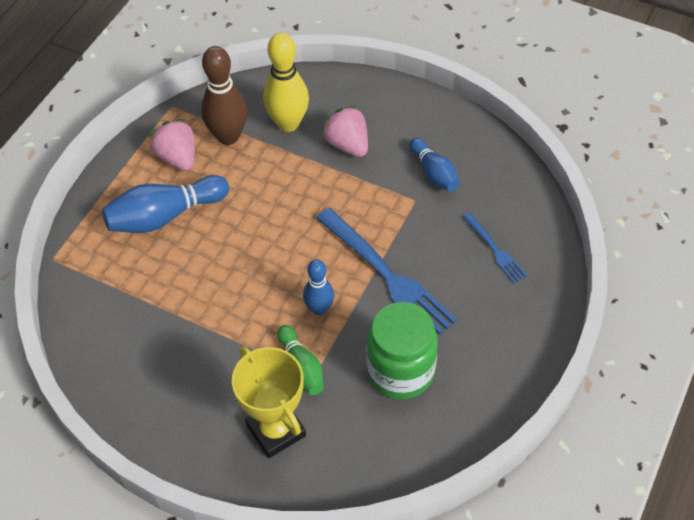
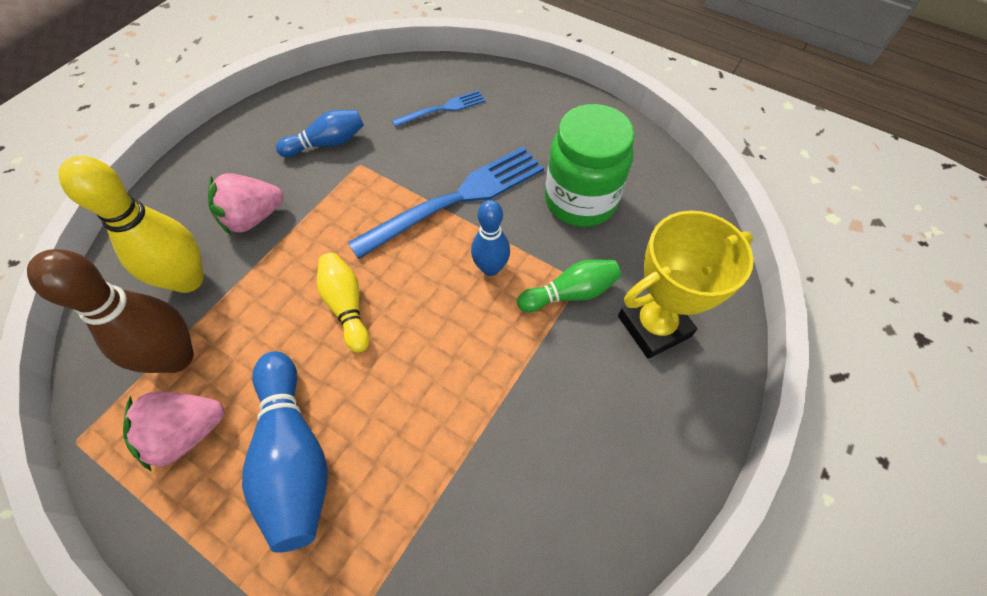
camera: 85 degrees left, 5 degrees up
(275, 220) = (347, 306): none -> yellow bowling pin

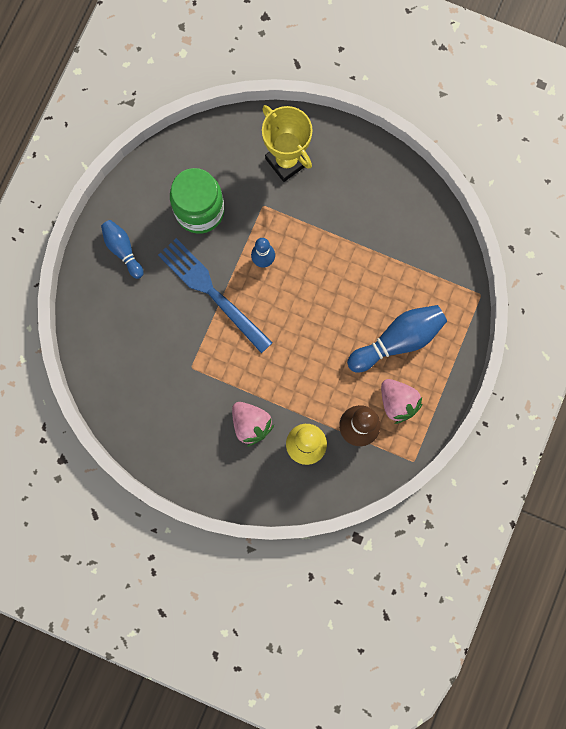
camera: 100 degrees left, 20 degrees up
(327, 143) = (175, 397): blue bowling pin -> blue bowling pin (123, 250)
(347, 306) = (306, 340): yellow bowling pin -> none
(443, 109) = (126, 320): blue fork -> none
(570, 293) = (273, 210): green bowling pin -> none

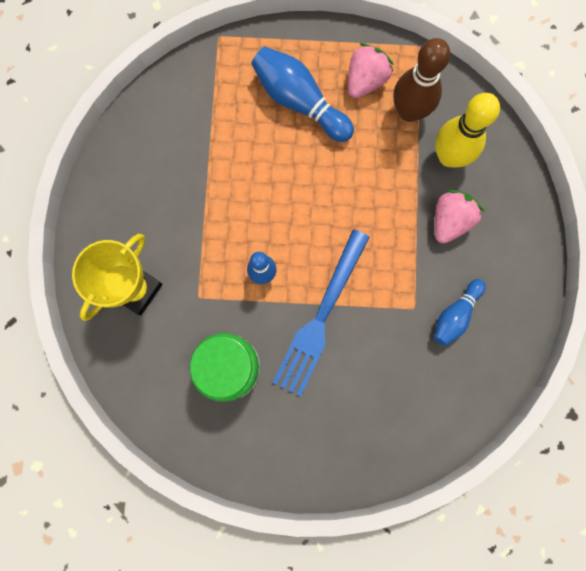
camera: 110 degrees left, 0 degrees up
(123, 250) = (309, 440): blue bowling pin -> blue bowling pin (455, 315)

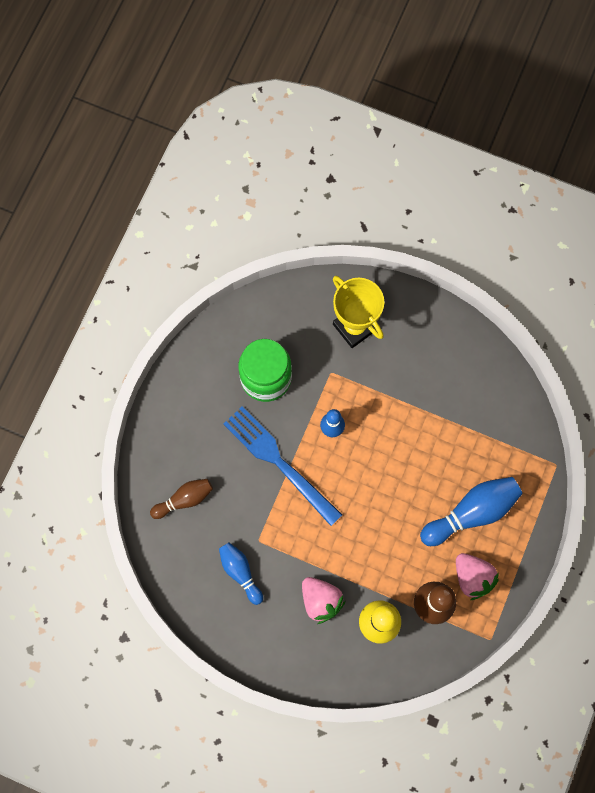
camera: 110 degrees right, 5 degrees down
(402, 407) = (184, 499): none -> brown bowling pin

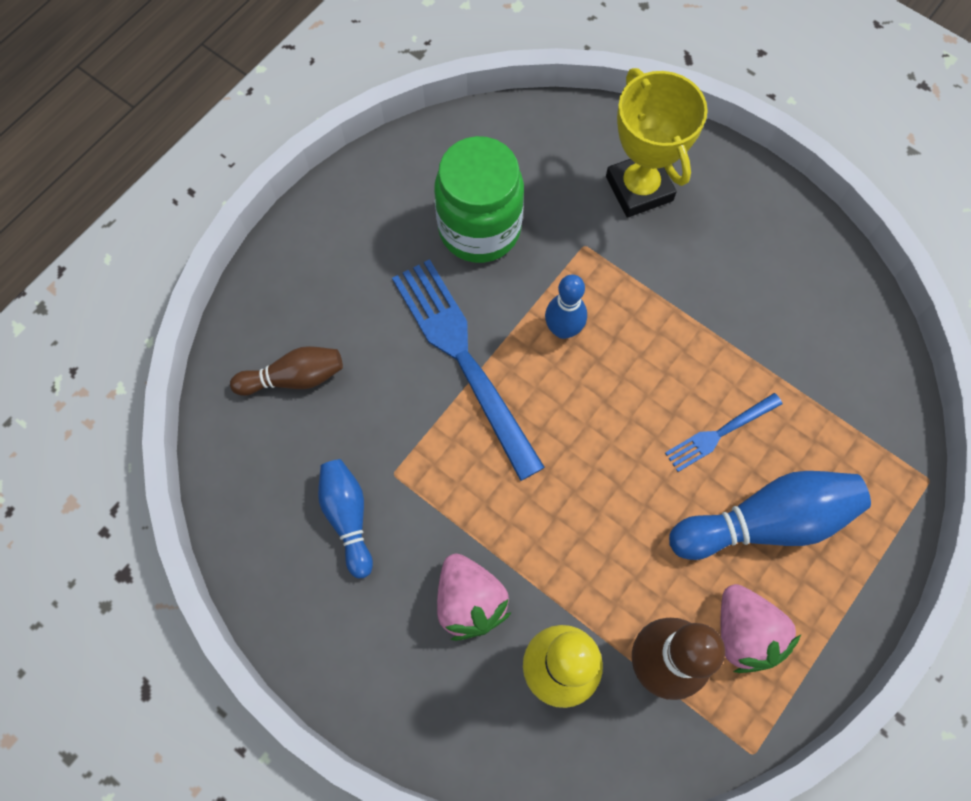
camera: 15 degrees right, 5 degrees down
(435, 468) = (719, 433): none -> blue fork

